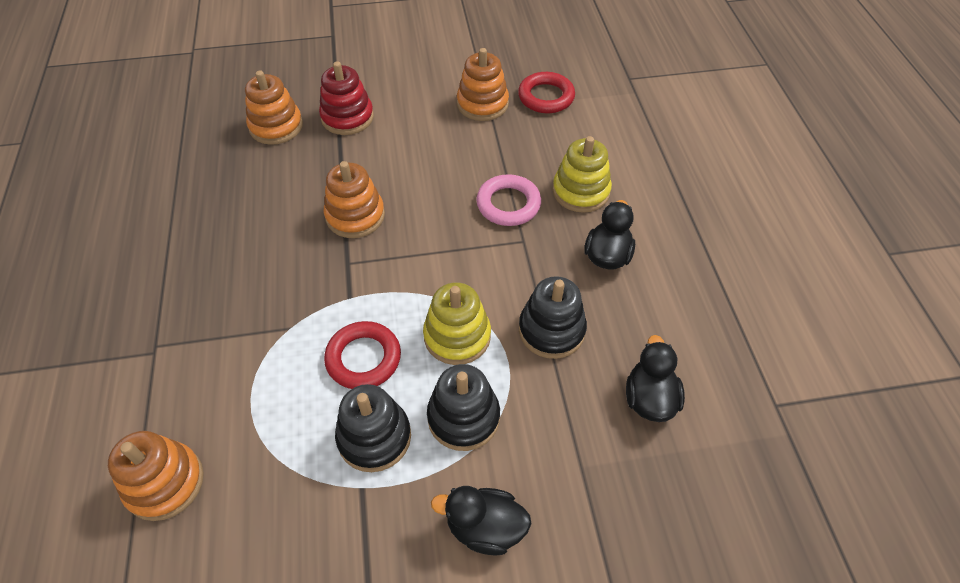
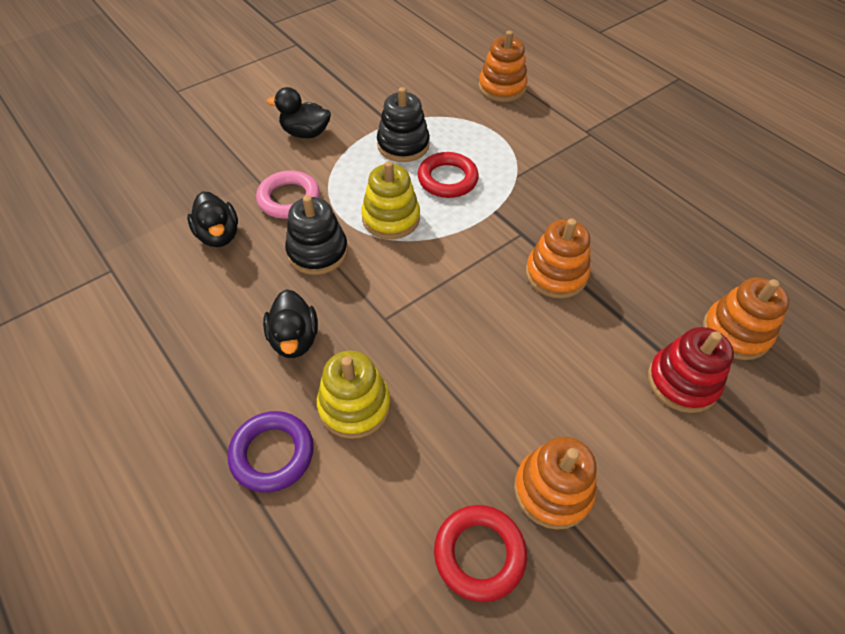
camera: 150 degrees right, 0 degrees up
(463, 417) = (352, 175): black stacking toy -> none
(485, 528) = (305, 133): black duck -> black duck turned 150 degrees counterclockwise
(508, 204) = (423, 352): pink ring -> pink ring (289, 199)
(651, 186) = (272, 454): none -> purple ring

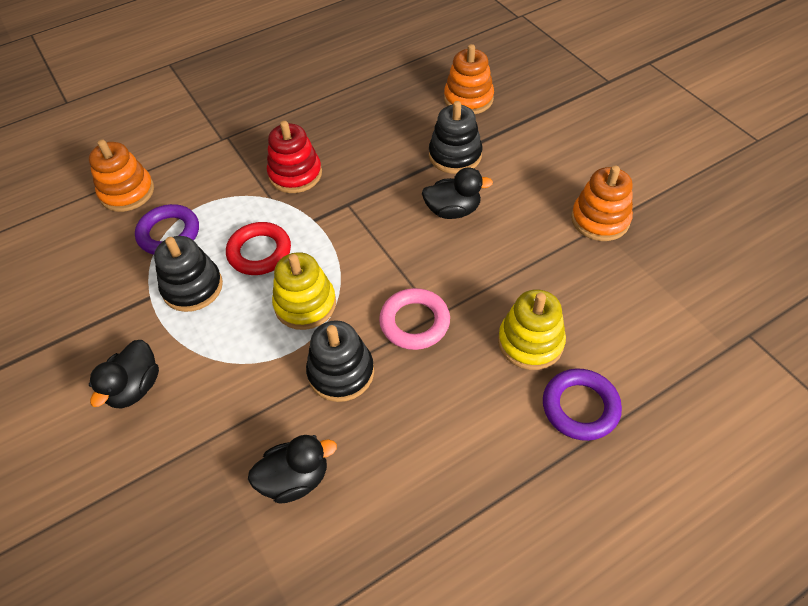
camera: 80 degrees left, 0 degrees up
(289, 199) = (251, 403): pink ring -> pink ring (414, 322)
(294, 339) = (455, 392): black duck -> black duck (453, 210)
(460, 120) = (169, 233): none -> purple ring
(479, 554) = (652, 267): red ring -> none
(556, 274) = (399, 188): orange stacking toy -> none
(624, 323) = (455, 155): none -> black stacking toy
(682, 382) = (510, 135): red stacking toy -> red stacking toy (295, 174)

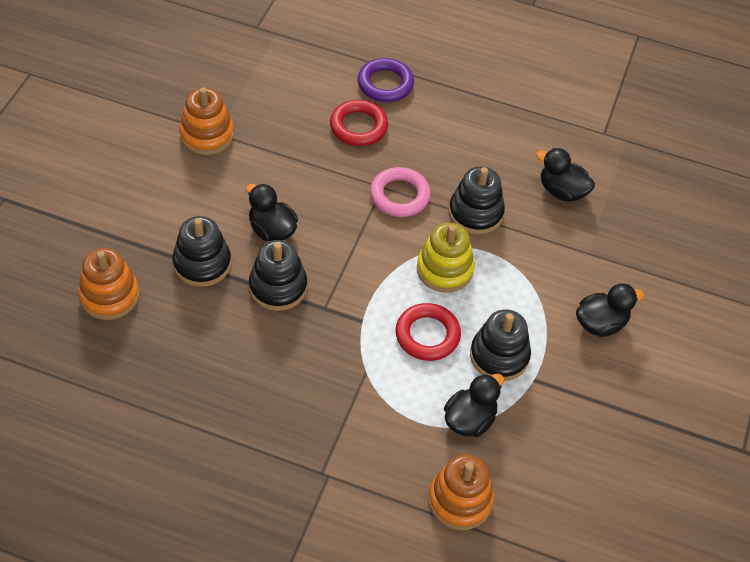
camera: 135 degrees left, 0 degrees up
(169, 233) = (469, 420): purple ring -> black duck
(295, 174) = (323, 372): red stacking toy -> none
(393, 187) = (278, 287): none -> black stacking toy
(530, 342) = (358, 127): yellow stacking toy -> red ring

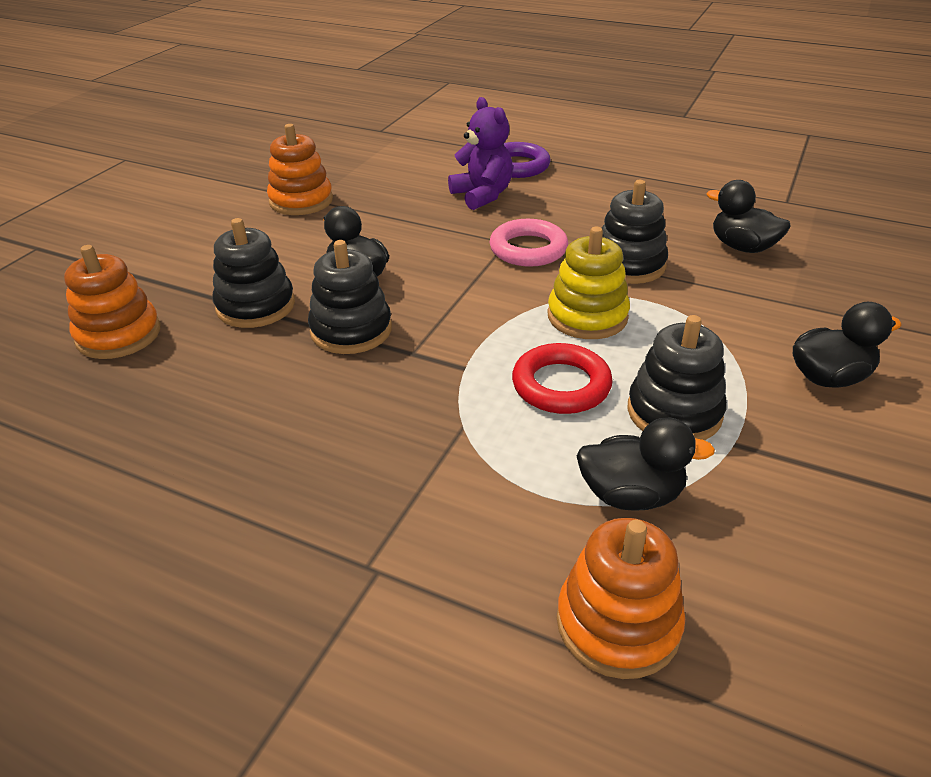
camera: 10 degrees right, 15 degrees down
(358, 127) = (482, 195): red ring -> purple teddy bear
(469, 420) = (631, 495): black duck -> black duck turned 45 degrees clockwise

